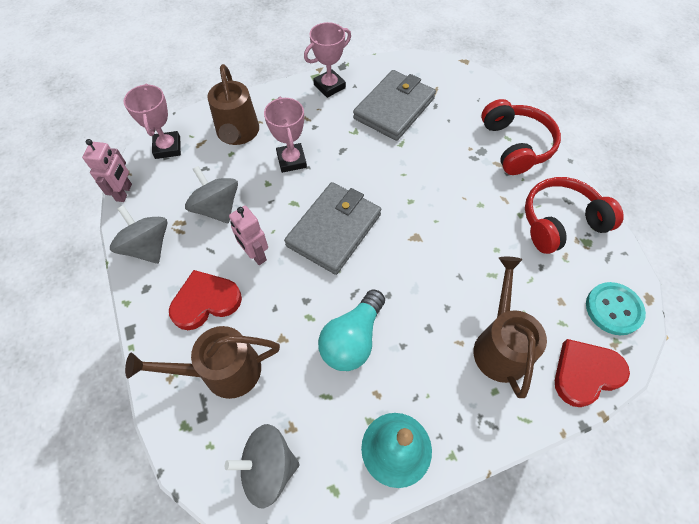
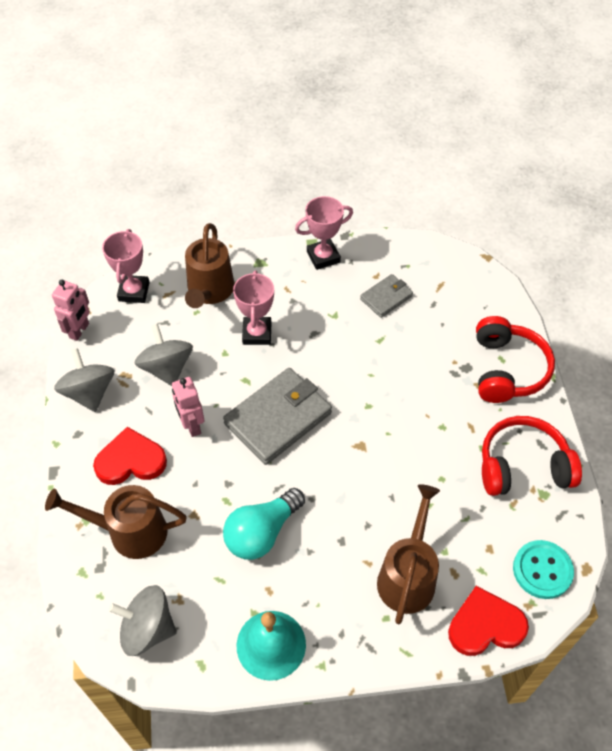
camera: 15 degrees right, 5 degrees down
(394, 108) = (386, 297): grey wallet -> grey wallet, size x0.54

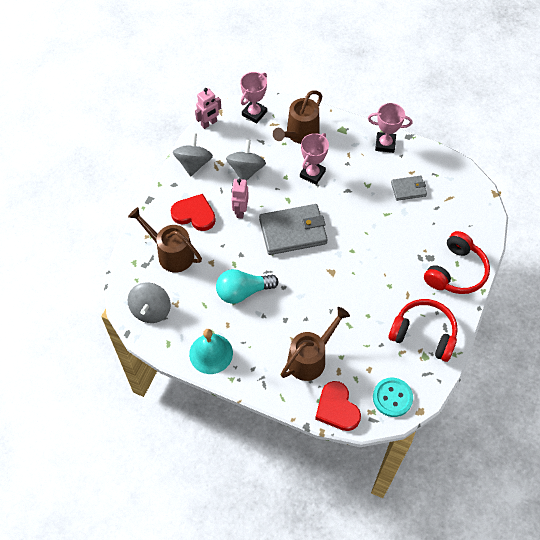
camera: 30 degrees right, 5 degrees up
(147, 629) = (151, 310): grey spinning top -> grey spinning top turned 120 degrees counterclockwise
(485, 625) = (337, 408): red heart -> red heart turned 135 degrees counterclockwise

